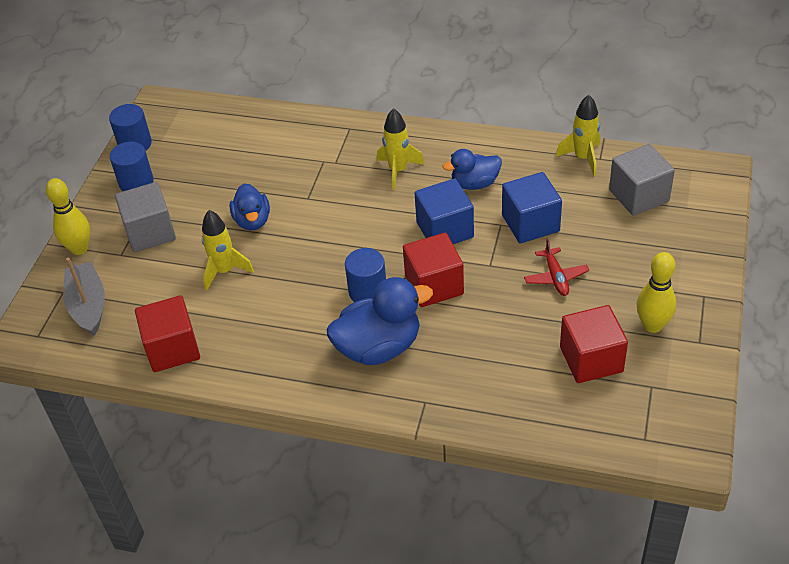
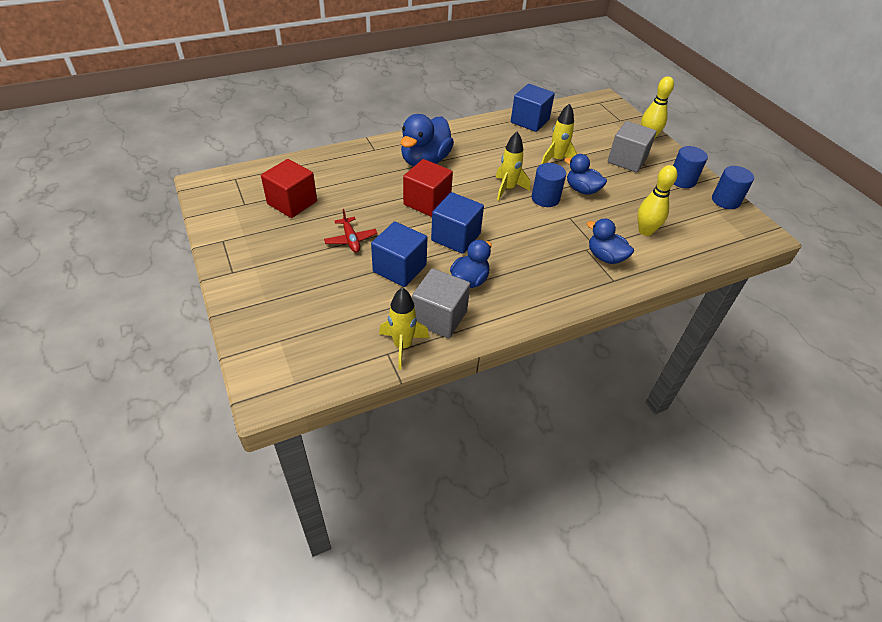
camera: 135 degrees right, 0 degrees up
(88, 306) = (598, 120): grey boat -> none
(172, 349) = (529, 121): red cube -> blue cube
(328, 148) = (605, 257): none -> blue duck
(368, 291) = (463, 183): blue cylinder -> blue cylinder (545, 198)
(398, 171) = (535, 263): yellow rocket -> yellow rocket (508, 189)
(555, 277) = (351, 239): red plane -> red plane turned 150 degrees counterclockwise
(638, 195) = (329, 331): grey cube -> grey cube (439, 317)
(652, 325) = (261, 237): yellow bowling pin -> yellow bowling pin (645, 231)

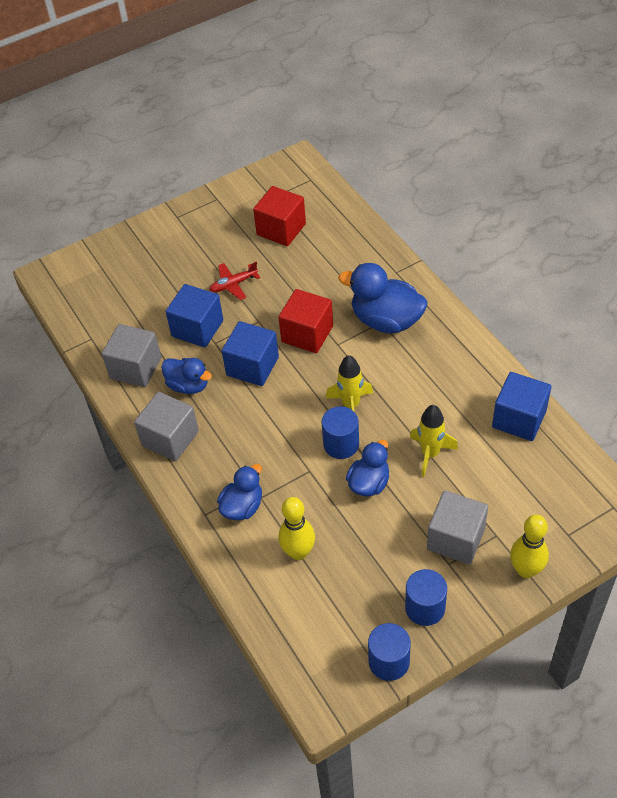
camera: 90 degrees right, 5 degrees up
(402, 346) = (99, 347): yellow rocket -> none
(531, 297) = (170, 438): none -> grey cube

